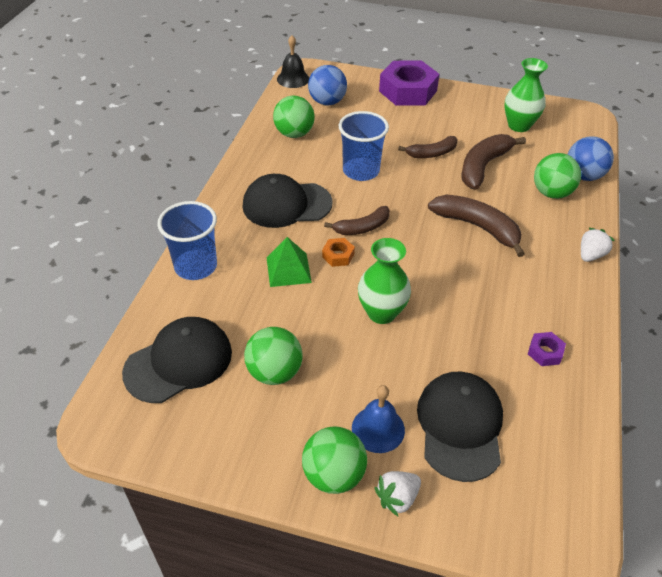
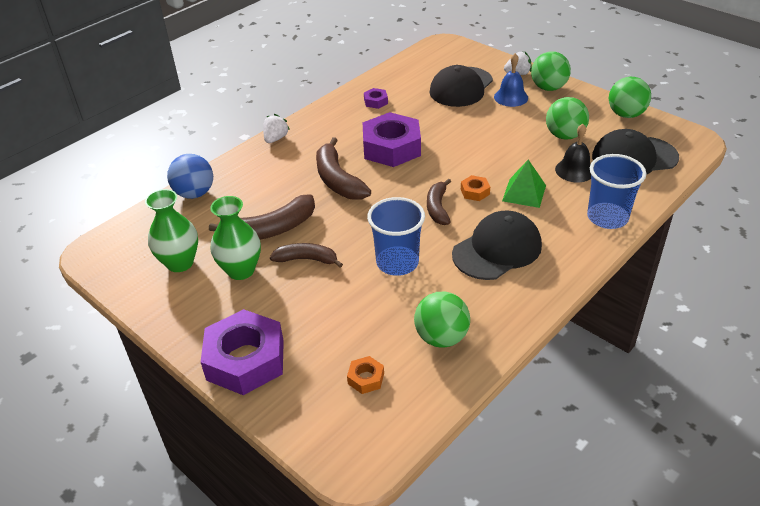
camera: 150 degrees left, 5 degrees down
(286, 204) = (497, 249): black cap -> black cap turned 60 degrees counterclockwise
(293, 79) = (384, 448): black bell -> black bell (574, 170)
(327, 102) = (366, 378): blue ball -> orange nut
(362, 227) = (438, 208): brown banana -> brown banana turned 90 degrees counterclockwise
(381, 313) = (467, 147): green vase -> green vase (241, 270)
(461, 283) = (391, 148): none -> purple nut
(551, 193) = (242, 188): green ball -> green ball (626, 114)
(590, 255) = (276, 139): white strawberry -> white strawberry turned 135 degrees clockwise

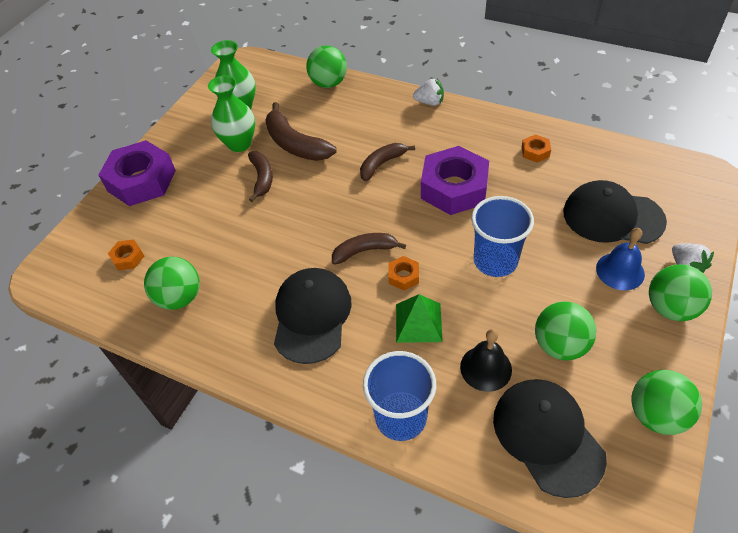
camera: 75 degrees right, 10 degrees up
(194, 193) = (328, 83): blue ball -> green ball
(338, 180) = (382, 164): brown banana -> brown banana, size x0.64
(375, 101) = (535, 152): purple nut -> orange nut
(397, 263) = (272, 241): blue cup -> blue cup (495, 261)
(497, 249) = (311, 316): black cap -> black cap turned 120 degrees counterclockwise

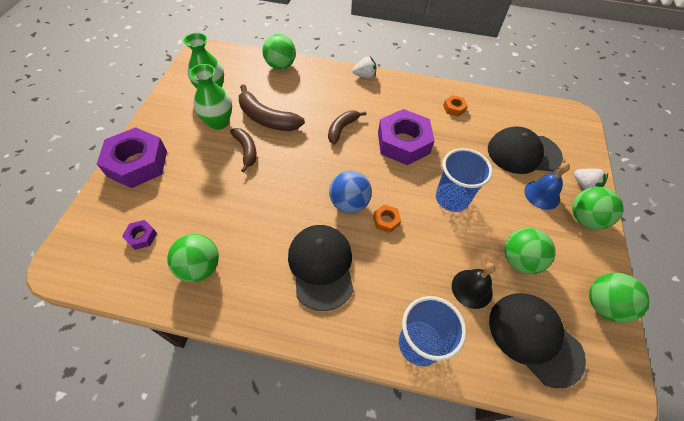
camera: 20 degrees left, 5 degrees up
(128, 258) = (141, 236): orange nut -> purple nut
(365, 251) = (349, 203): brown banana -> blue ball
(418, 322) = (409, 258): green pyramid -> none

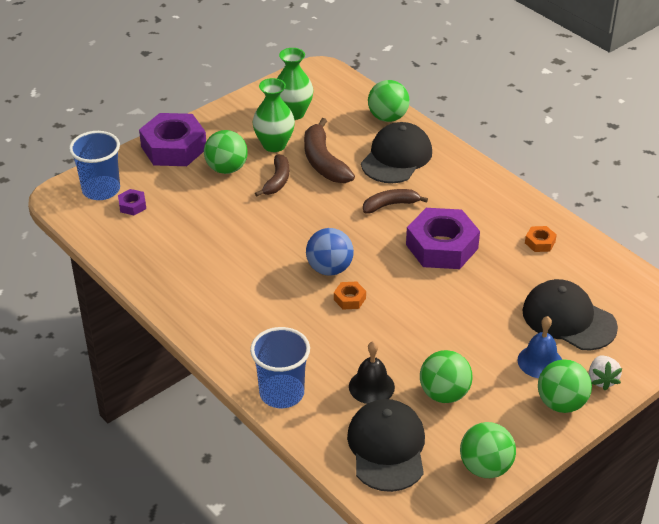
camera: 40 degrees right, 15 degrees down
(200, 267) = (158, 250): green ball -> green ball (226, 169)
(321, 266) = (255, 300): black cap -> black cap (396, 157)
(364, 76) = (472, 166): white strawberry -> none
(452, 198) = (436, 315): blue cup -> blue cup (101, 190)

